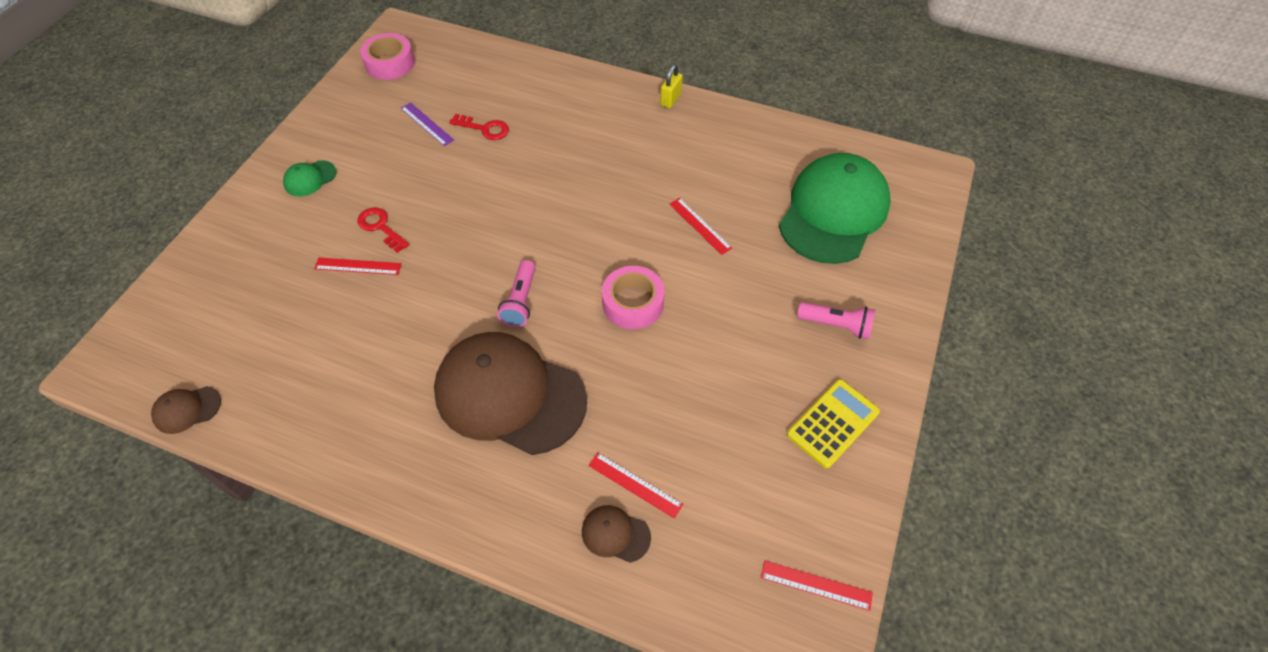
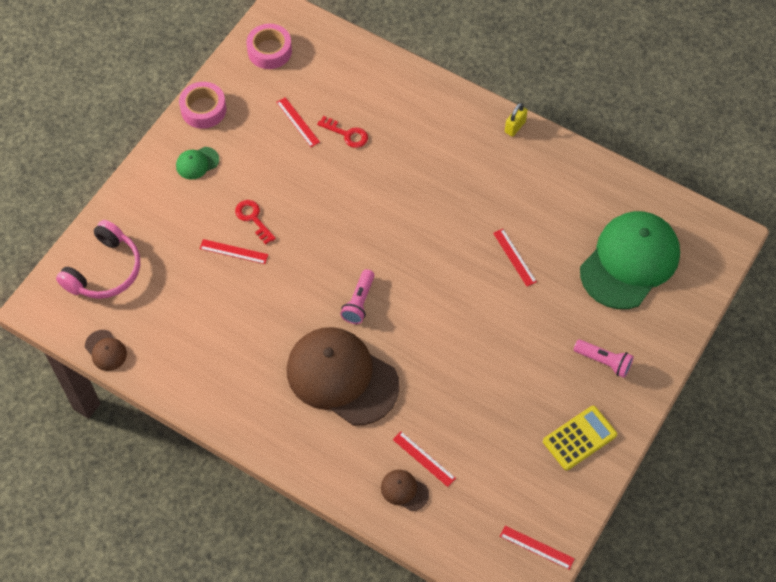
camera: 10 degrees right, 5 degrees up
(187, 409) = (105, 350): brown cap -> brown cap turned 120 degrees counterclockwise
(191, 311) = (105, 270): none -> pink headphones
(427, 124) = (298, 122): purple ruler -> red ruler
(633, 303) = (447, 317): pink tape -> pink tape (203, 109)

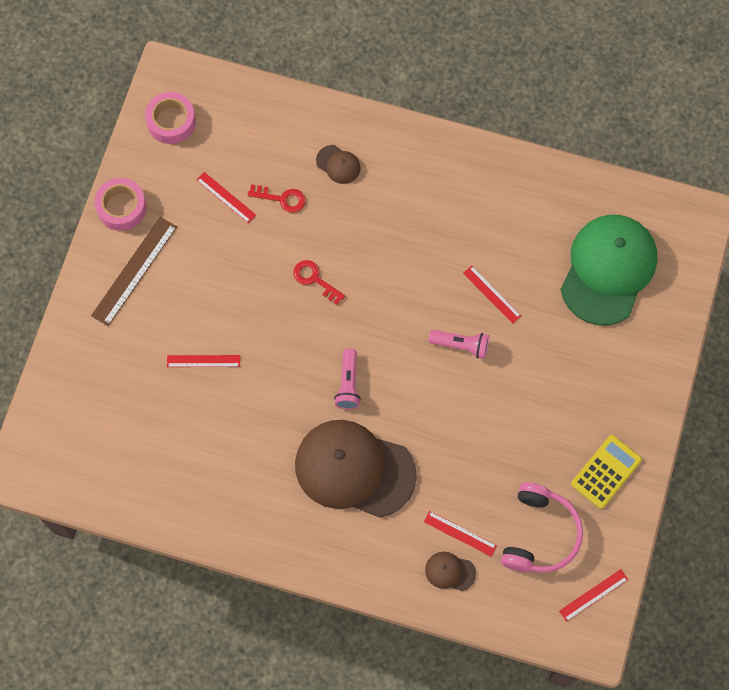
camera: 15 degrees left, 10 degrees up
(105, 270) = (76, 416): pink headphones -> pink headphones (540, 534)
(105, 350) = (105, 503): brown cap -> brown cap (338, 164)
(197, 163) = (134, 271): green cap -> brown ruler
(253, 218) = (212, 319): red key -> red key (314, 279)
(515, 127) = (453, 147): yellow padlock -> none
(536, 547) = (593, 595): red ruler -> red ruler turned 45 degrees counterclockwise
(604, 361) = (609, 385): pink flashlight -> pink flashlight (461, 345)

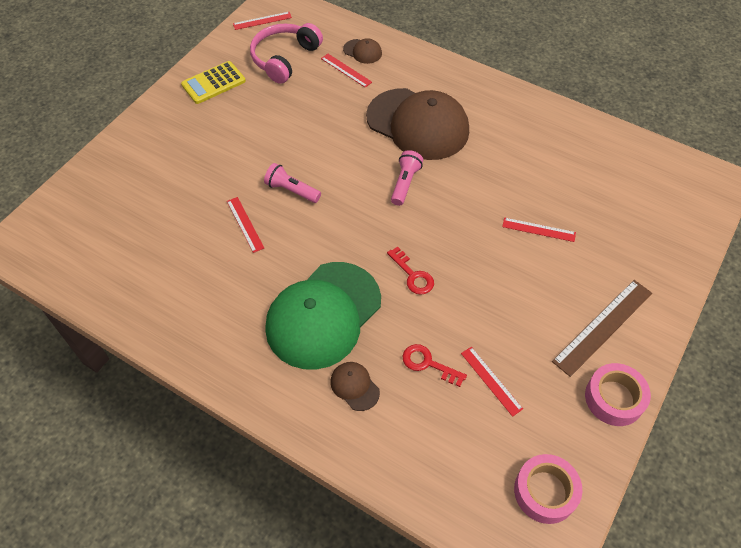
camera: 165 degrees left, 15 degrees down
(608, 270) = (126, 220): green cap -> green cap (323, 315)

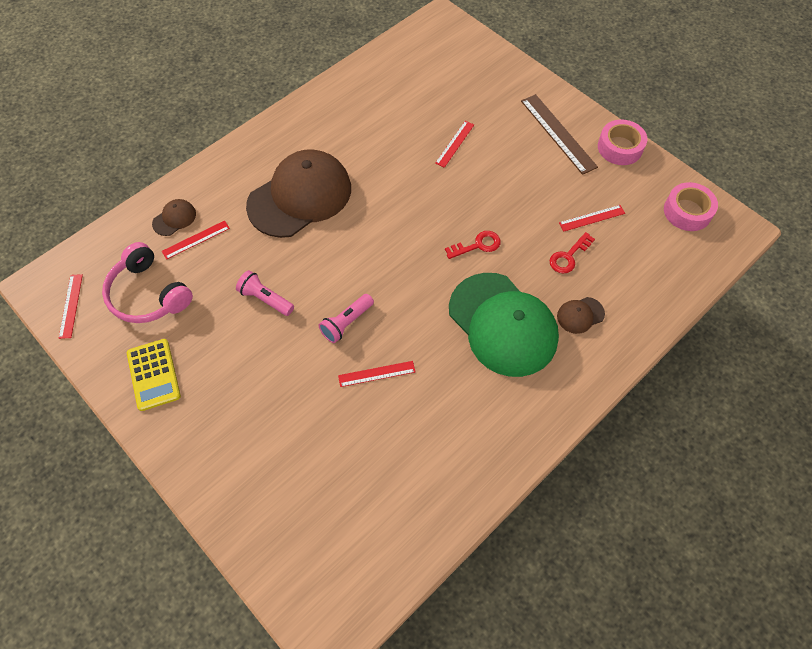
camera: 75 degrees left, 5 degrees up
(405, 183) = (371, 225): pink flashlight -> pink flashlight (265, 299)

